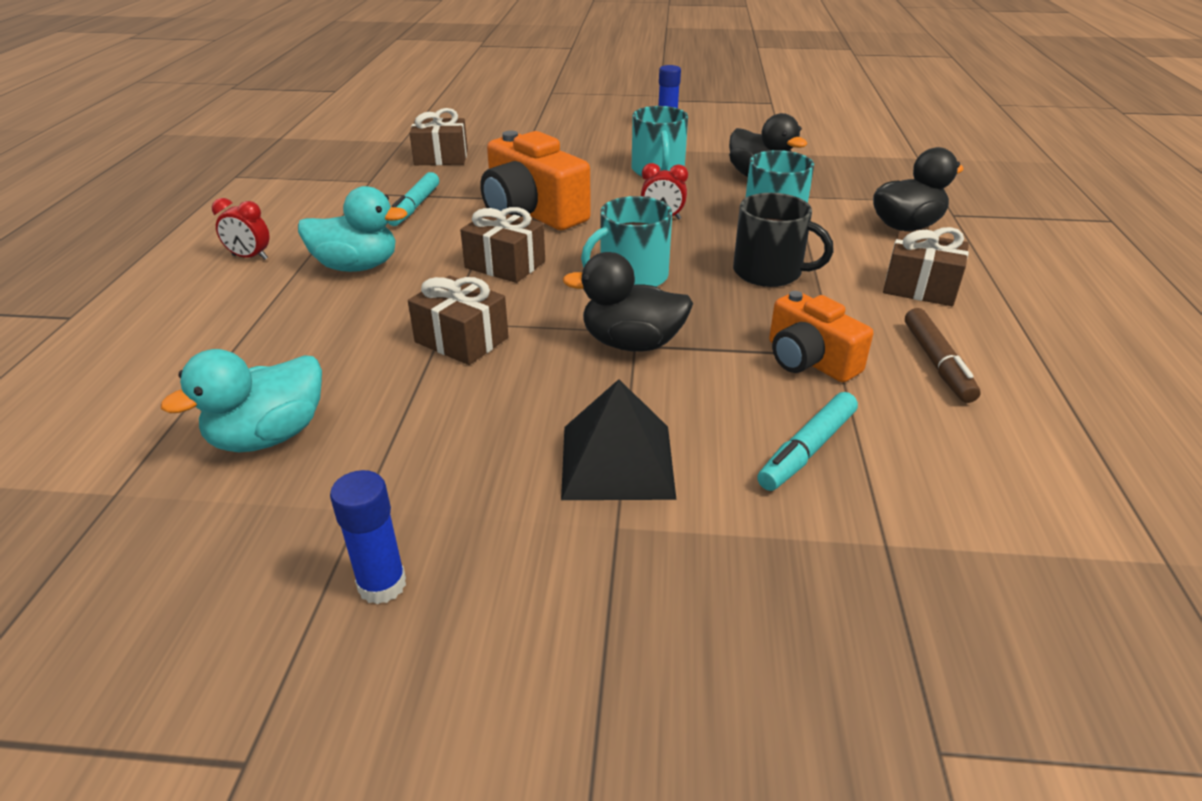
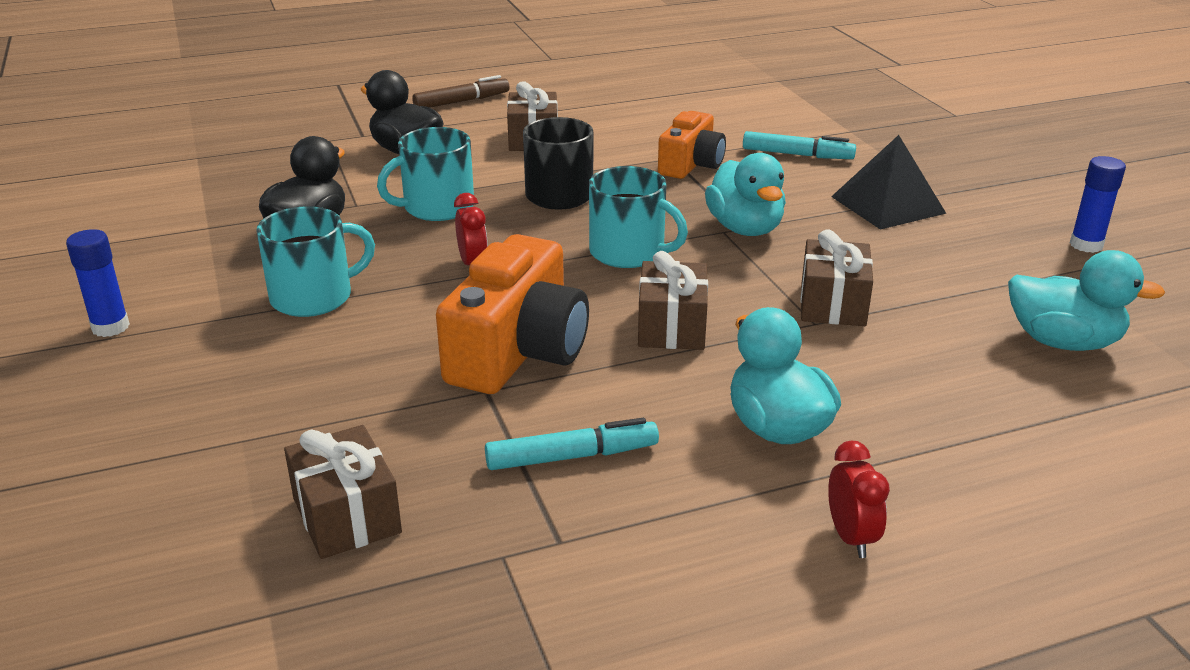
camera: 115 degrees left, 5 degrees down
(631, 343) = (745, 228): black duck -> turquoise duck
(937, 363) = (648, 128): brown marker -> brown marker (462, 101)

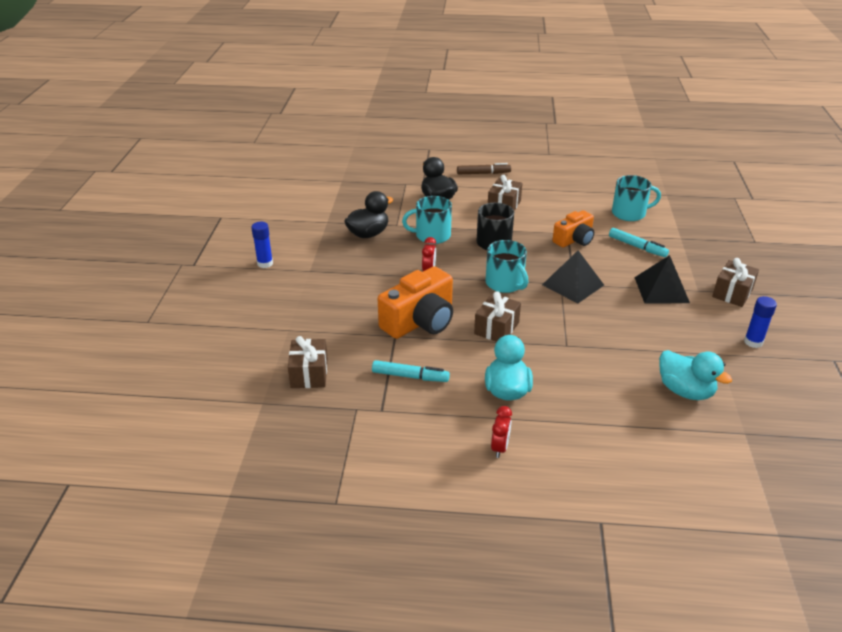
camera: 25 degrees right, 5 degrees up
(314, 297) = (351, 270): turquoise mug -> turquoise mug (629, 213)
(745, 228) = (573, 285): turquoise duck -> black pyramid
(832, 304) = (583, 338): brown gift -> brown gift (732, 293)

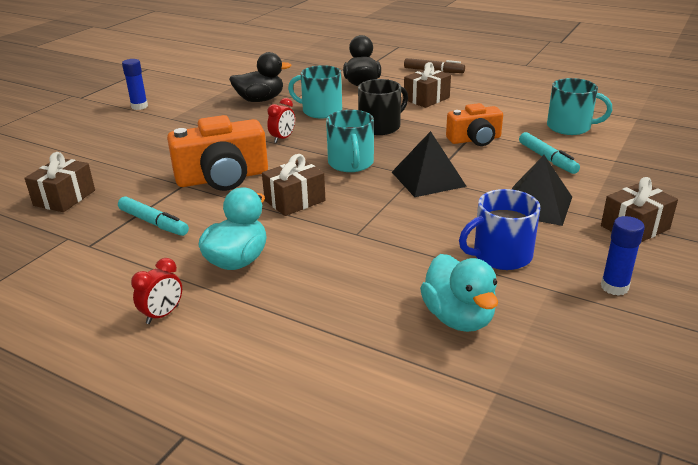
camera: 25 degrees right, 5 degrees down
(672, 337) = (501, 255): none -> blue mug

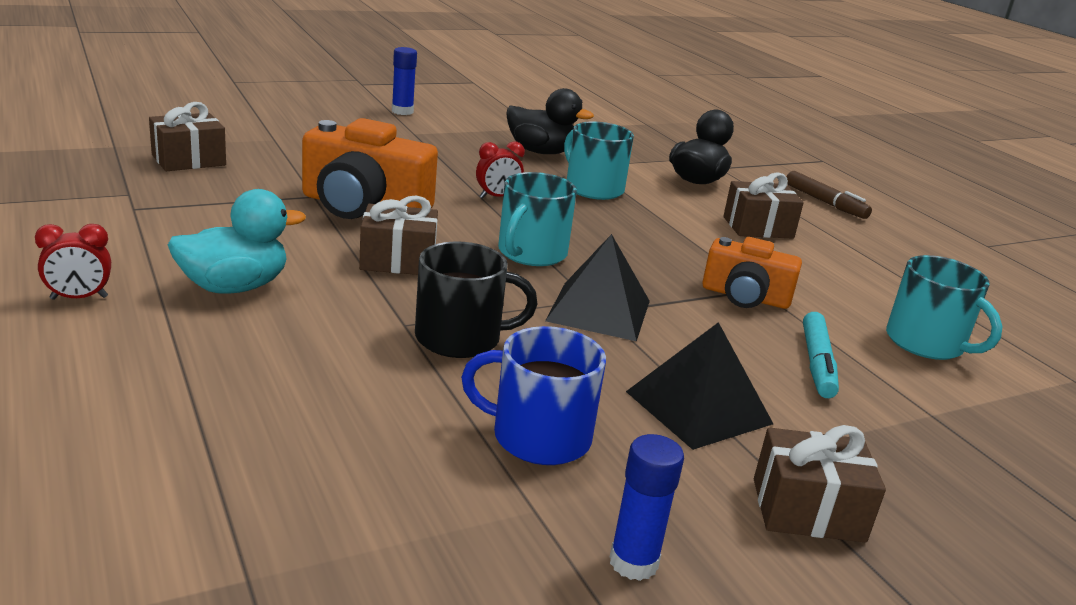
camera: 30 degrees right, 5 degrees down
(153, 223) = (223, 216): turquoise marker -> none
(380, 127) = (639, 232): black mug -> black mug (460, 338)
(458, 318) = (356, 472): turquoise duck -> none

